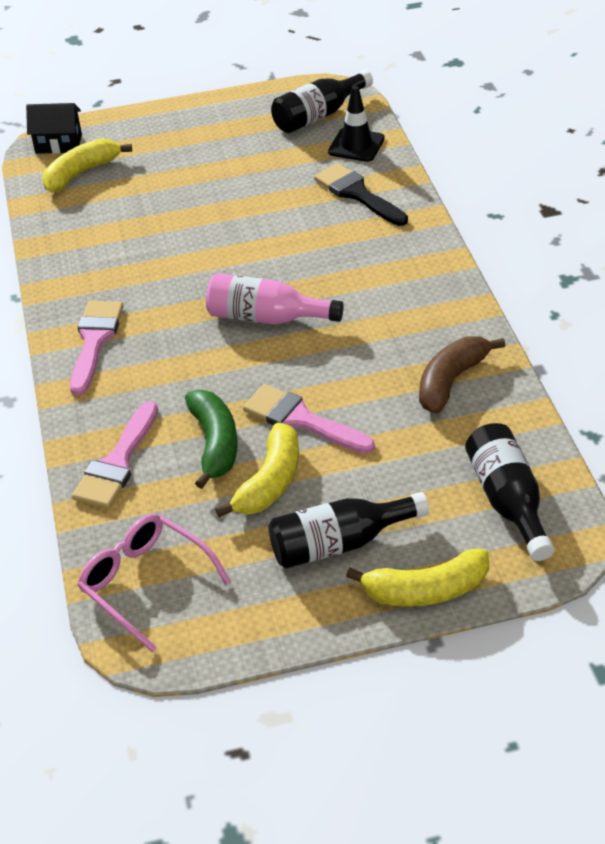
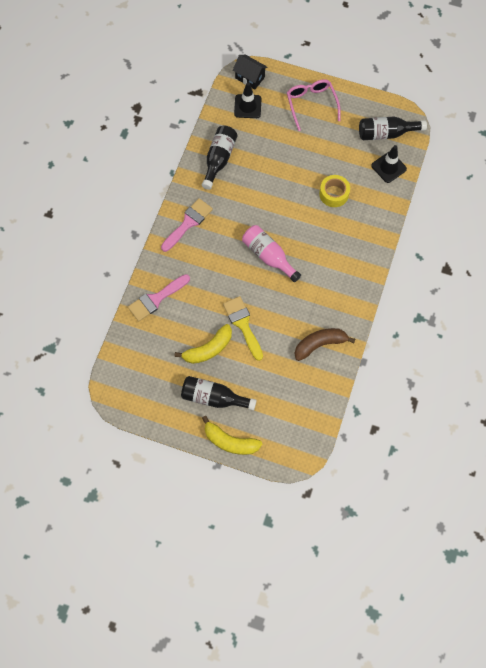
camera: 30 degrees right, 25 degrees up
(81, 173) = (247, 106): yellow banana -> black traffic cone
(145, 583) = (130, 367): pink glasses -> pink glasses (311, 104)
(215, 443) = (200, 314): green banana -> none
(301, 420) = (243, 324): pink brush -> yellow brush
(303, 205) = (334, 194): none -> yellow tape
(357, 194) = (364, 202): black brush -> none
(507, 500) = (294, 421): black bottle -> black bottle (219, 159)

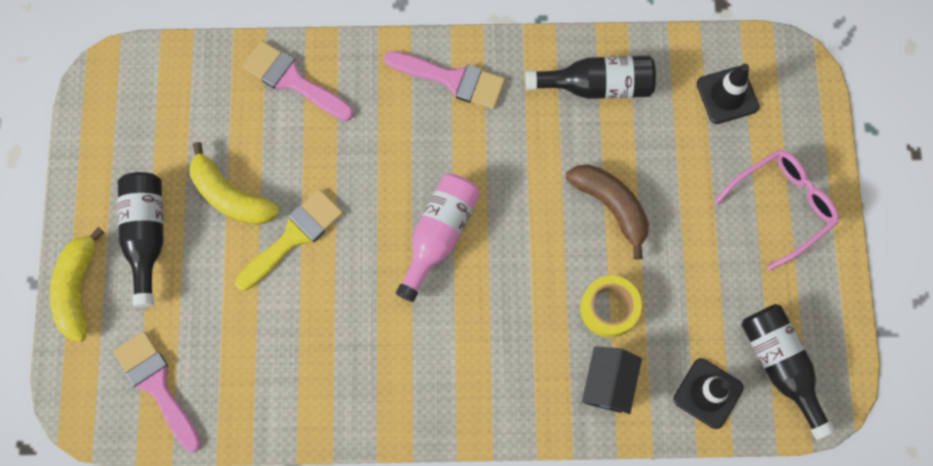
camera: 70 degrees right, 5 degrees up
(250, 78) = (789, 78): black house -> black house (608, 383)
(297, 415) = (157, 385): none -> pink brush
(319, 344) = (300, 380): brown banana -> brown banana (611, 206)

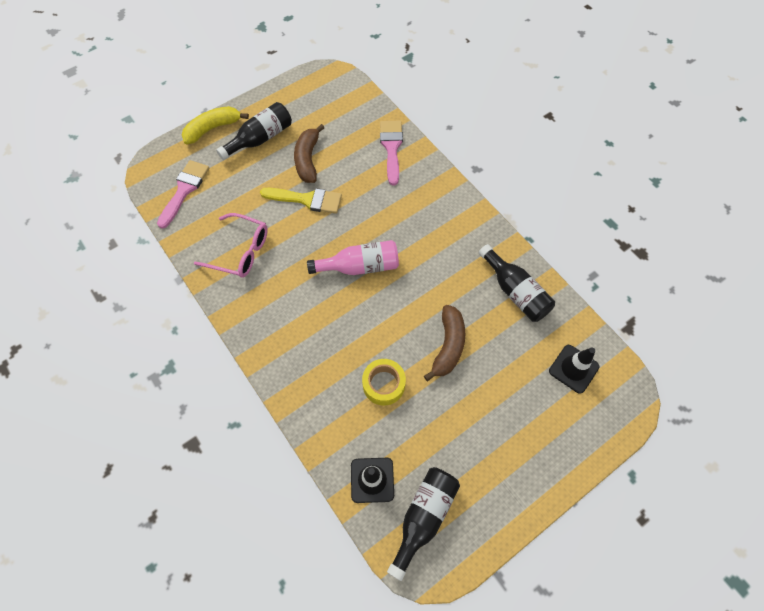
camera: 55 degrees right, 10 degrees down
(230, 196) = (308, 160): yellow banana -> brown banana
(452, 79) = (454, 217): pink brush -> none
(608, 383) = (336, 413): black house -> none
(782, 205) = (531, 449): pink glasses -> pink glasses (240, 251)

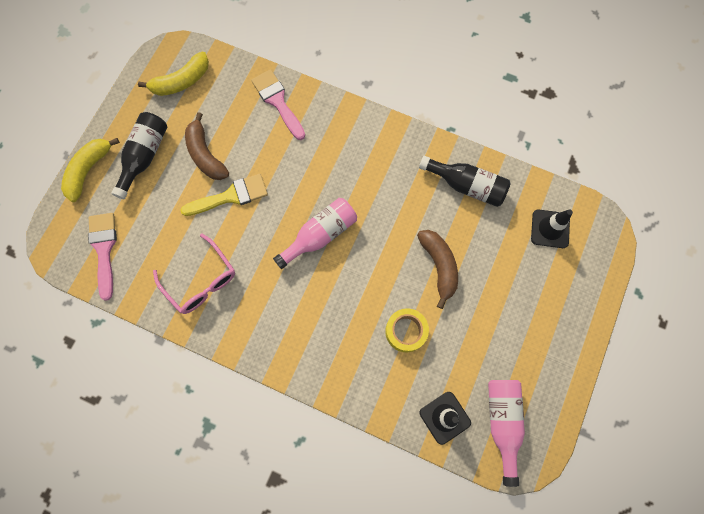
camera: 30 degrees left, 10 degrees up
(240, 251) = (201, 281): pink glasses -> pink glasses turned 60 degrees clockwise
(325, 99) = (181, 81): none -> yellow banana
(423, 517) = (502, 422): black bottle -> pink bottle

